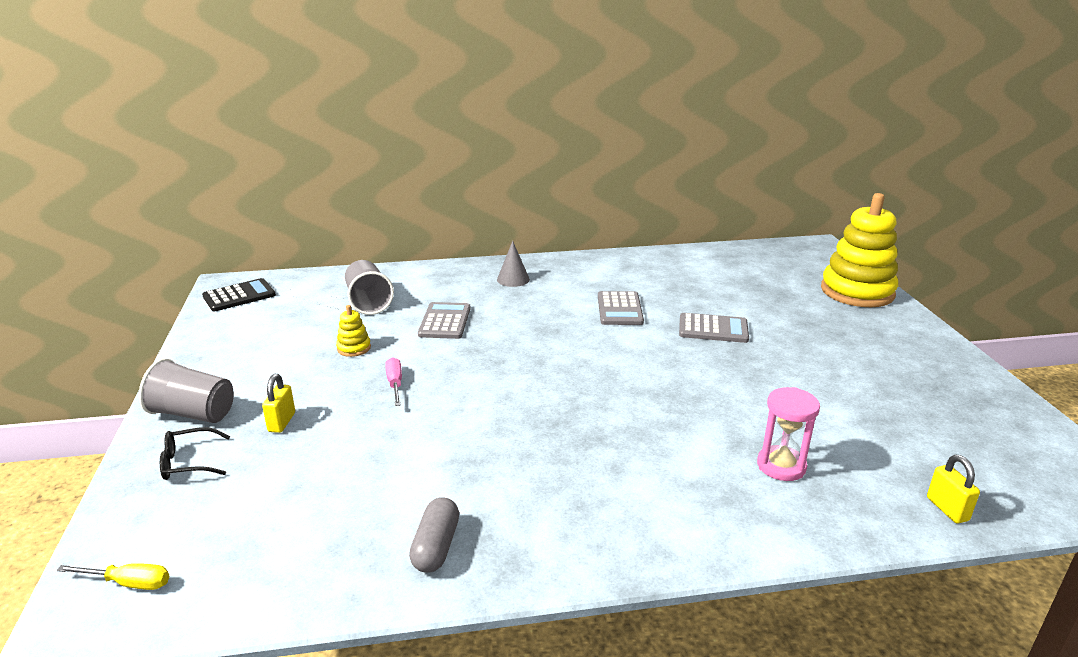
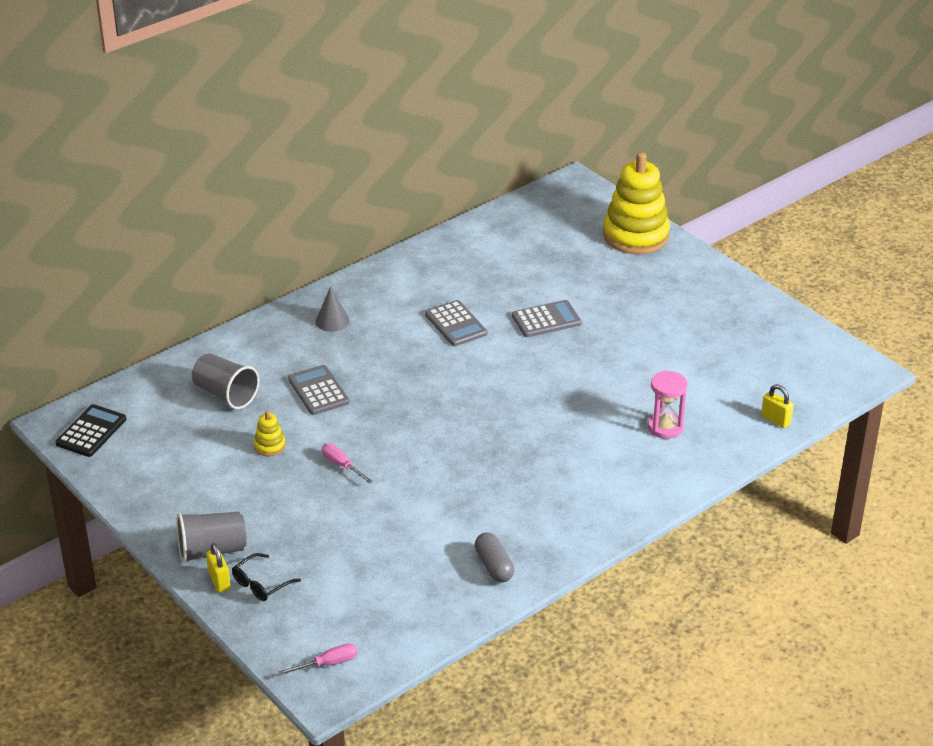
camera: 30 degrees left, 10 degrees up
(129, 583) = (328, 664): yellow screwdriver -> pink screwdriver
(282, 422) = (291, 529): yellow padlock -> yellow padlock (219, 581)

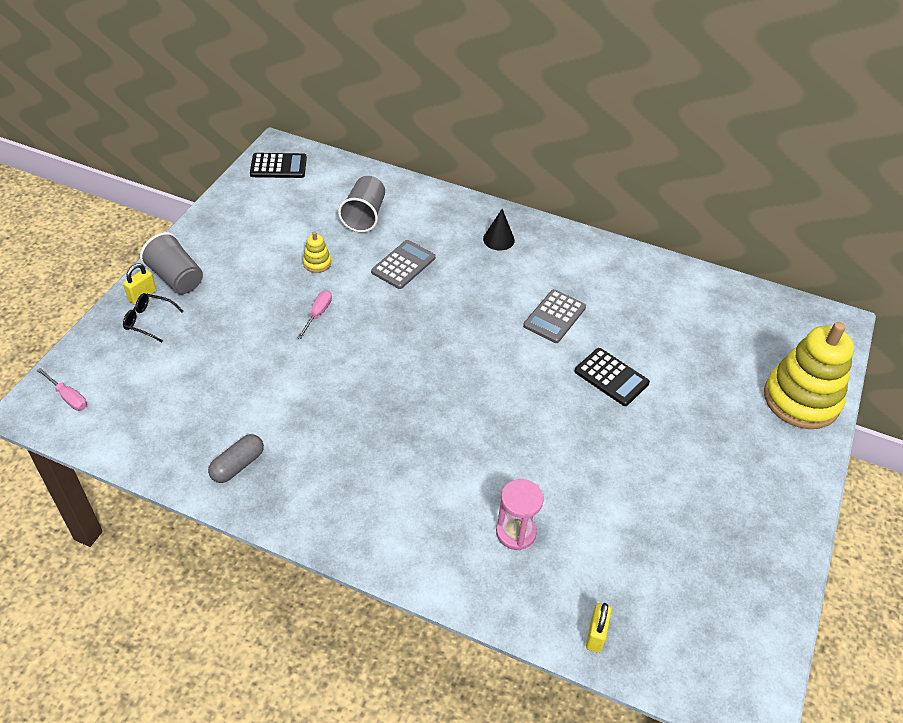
camera: 60 degrees right, 10 degrees up
(332, 321) = (498, 239): grey cone -> black cone
(546, 320) = (611, 377): grey calculator -> black calculator

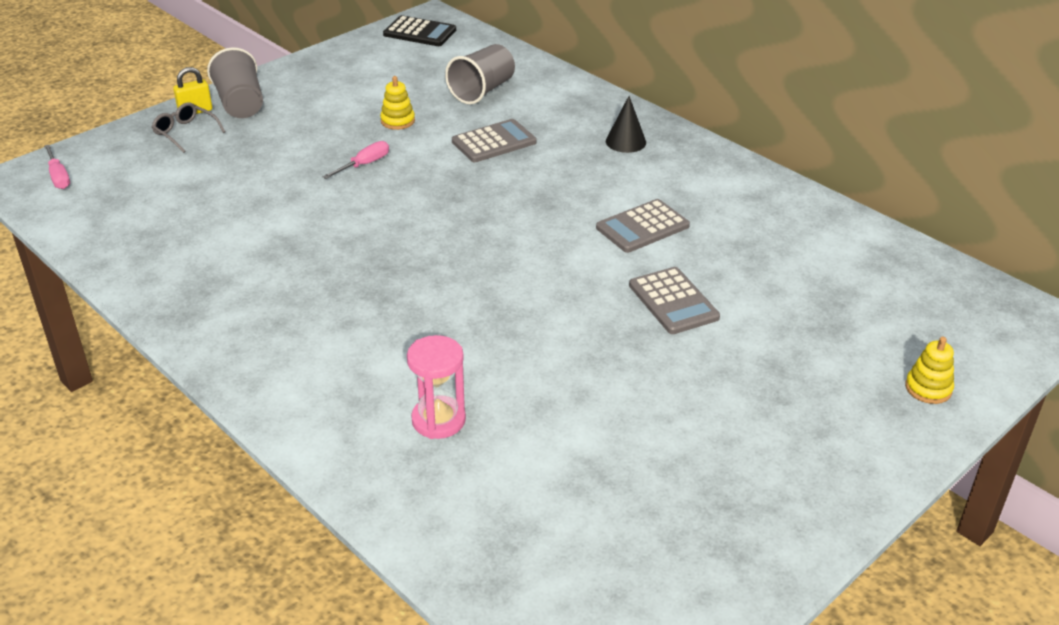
camera: 25 degrees right, 10 degrees down
(149, 321) = (185, 133): black glasses -> grey glasses
(237, 465) = (176, 274): grey capsule -> none
(596, 635) = (462, 552): yellow padlock -> none
(611, 377) = (673, 301): black calculator -> grey calculator
(801, 400) = (928, 388): yellow stacking toy -> yellow stacking toy, size x0.41

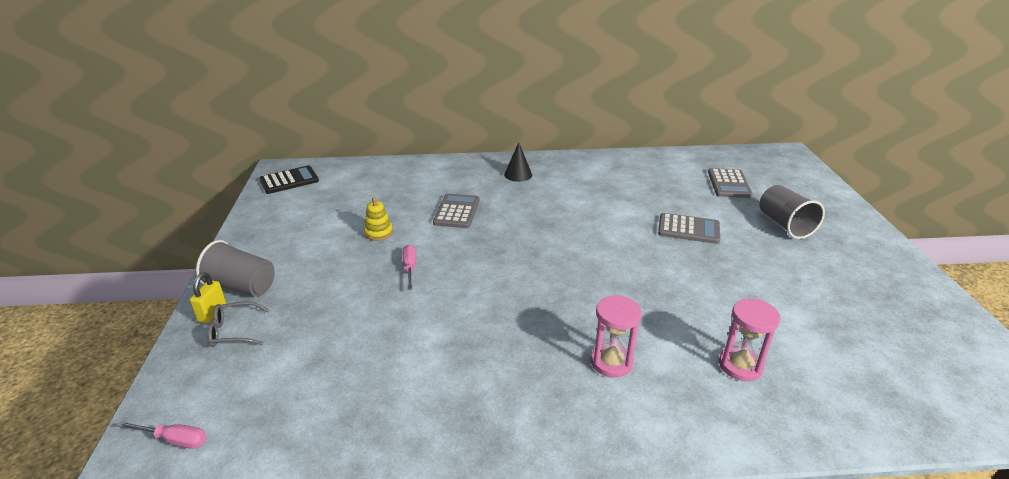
camera: 50 degrees left, 5 degrees down
(354, 336) = (611, 362): none -> pink hourglass
(482, 91) = (394, 191): grey cup -> grey cup (784, 225)
(642, 227) = (607, 206): grey calculator -> grey calculator (729, 184)
(928, 388) = (821, 199): yellow stacking toy -> none

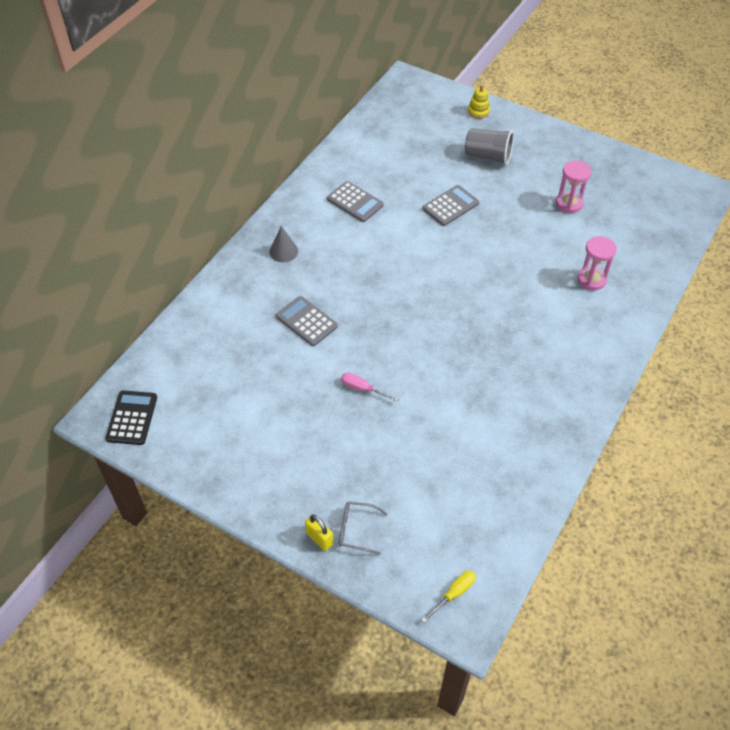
camera: 55 degrees left, 20 degrees up
(174, 440) = (454, 594): pink screwdriver -> yellow screwdriver
(233, 331) = (356, 530): grey glasses -> grey glasses turned 75 degrees clockwise
(242, 287) = (297, 508): grey cup -> none
(378, 233) = (293, 387): yellow stacking toy -> yellow stacking toy (478, 111)
(518, 174) = (283, 251): black cone -> grey cone
(611, 362) = (546, 335): pink hourglass -> pink hourglass (569, 203)
(729, 184) = (415, 143): grey calculator -> grey calculator (355, 202)

